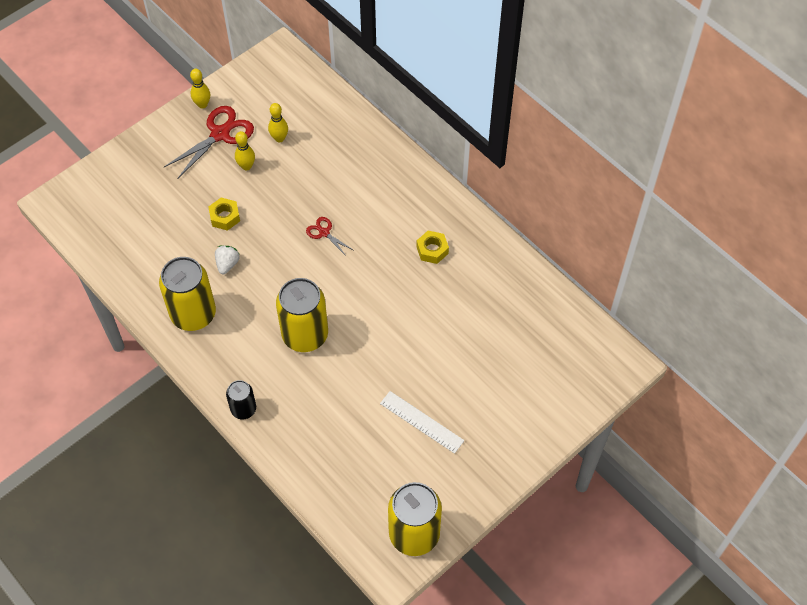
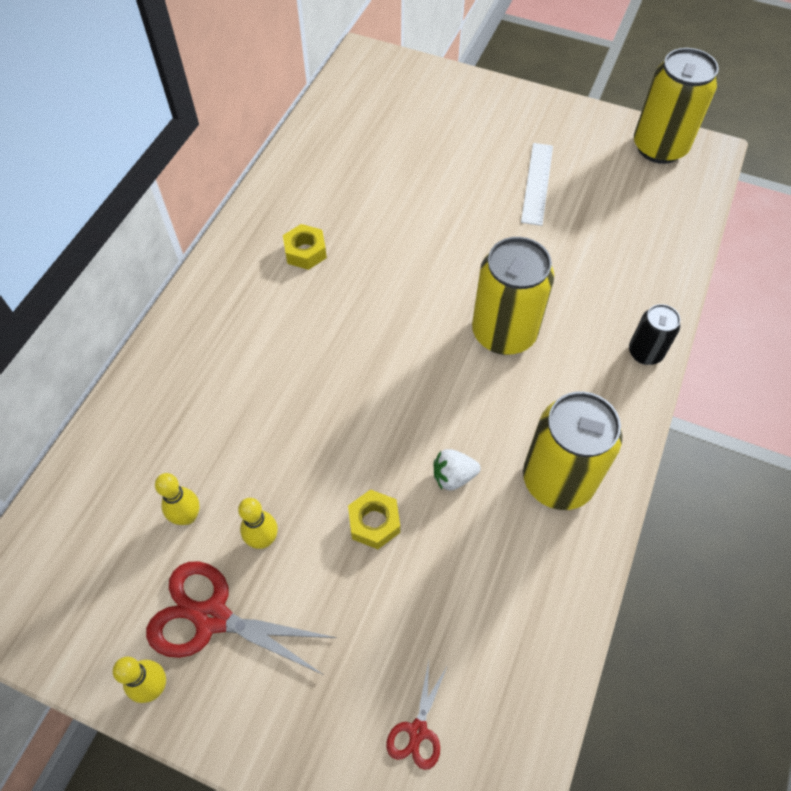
camera: 115 degrees left, 0 degrees up
(324, 232) = (337, 378): red scissors -> red scissors (417, 731)

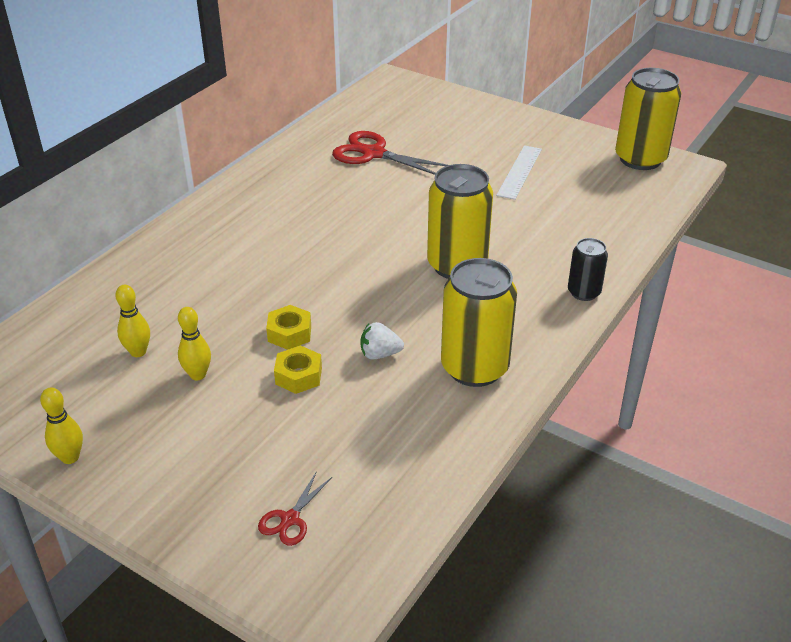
camera: 10 degrees right, 20 degrees down
(212, 617) = (135, 419): red scissors -> red scissors (373, 153)
(305, 252) = (298, 196): yellow nut -> yellow nut (289, 333)

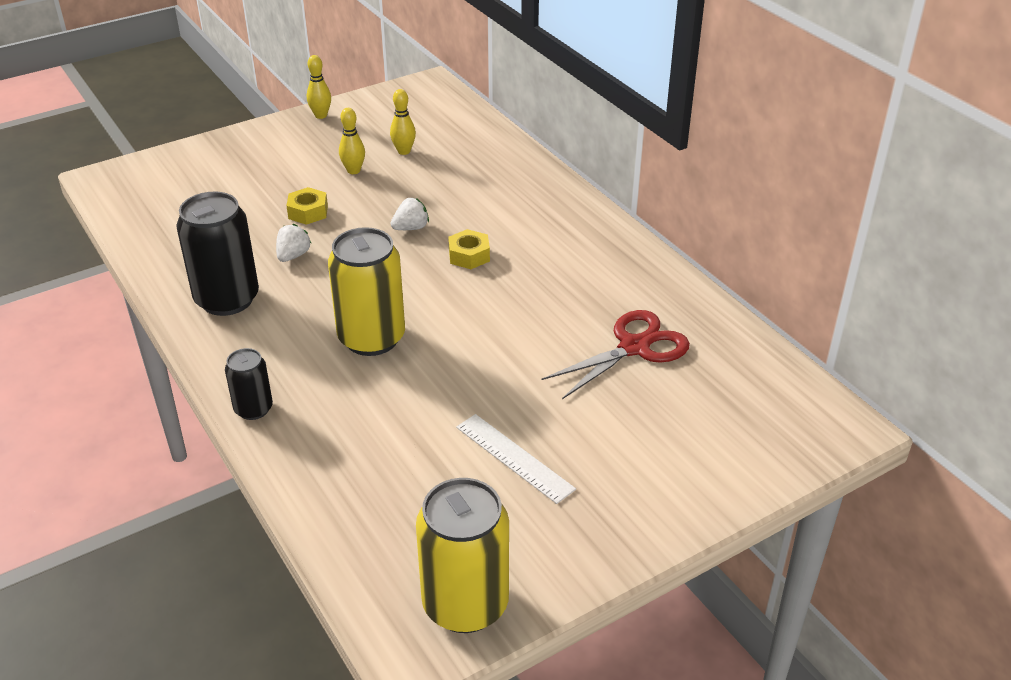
camera: 115 degrees right, 0 degrees up
(287, 297) = (411, 228): none -> white strawberry
(289, 333) = (362, 219): yellow nut -> yellow nut (469, 255)
(290, 519) = (180, 180): red scissors -> none
(474, 368) = (227, 299): yellow can -> black can

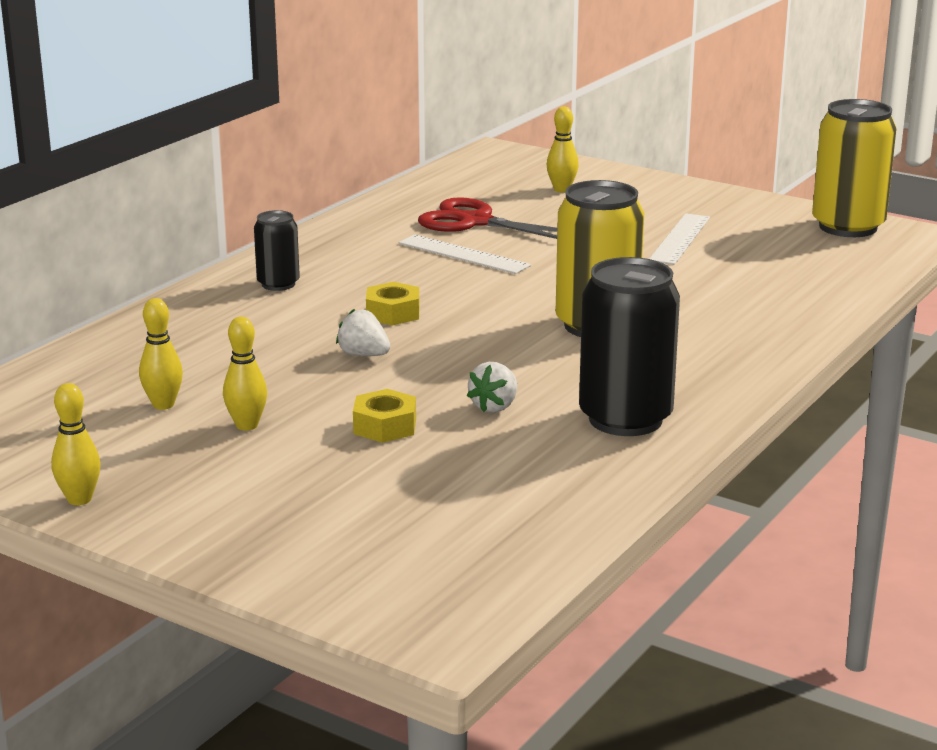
camera: 115 degrees left, 15 degrees down
(253, 409) = (773, 350): black can -> black can (278, 284)
(293, 256) = (494, 407): white strawberry -> white strawberry turned 60 degrees counterclockwise
(560, 318) = (463, 254): none -> white ruler
(697, 430) = (561, 189): none -> yellow bowling pin

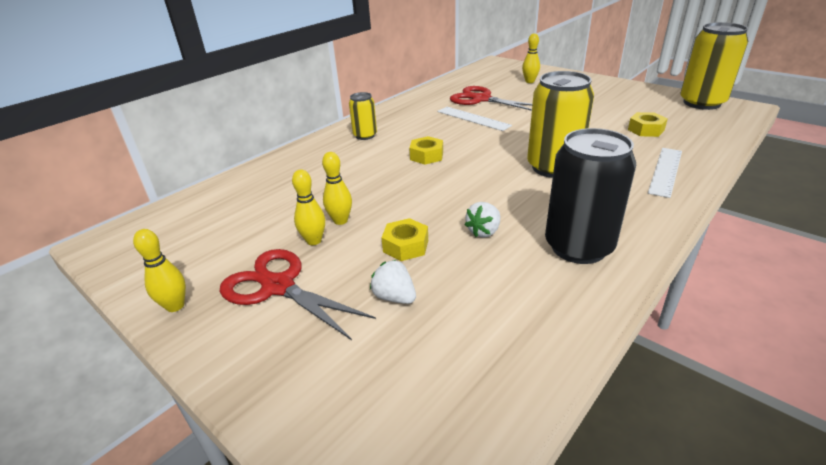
camera: 10 degrees right, 10 degrees up
(163, 405) = (267, 221): yellow bowling pin -> yellow bowling pin (340, 221)
(216, 475) = (278, 286): none -> red scissors
(278, 284) = (365, 135): black can -> yellow can
(363, 355) = (403, 186): white strawberry -> white strawberry (394, 297)
(680, 239) = (600, 110): white ruler -> white ruler (665, 171)
(748, 270) = (645, 130): none -> yellow nut

